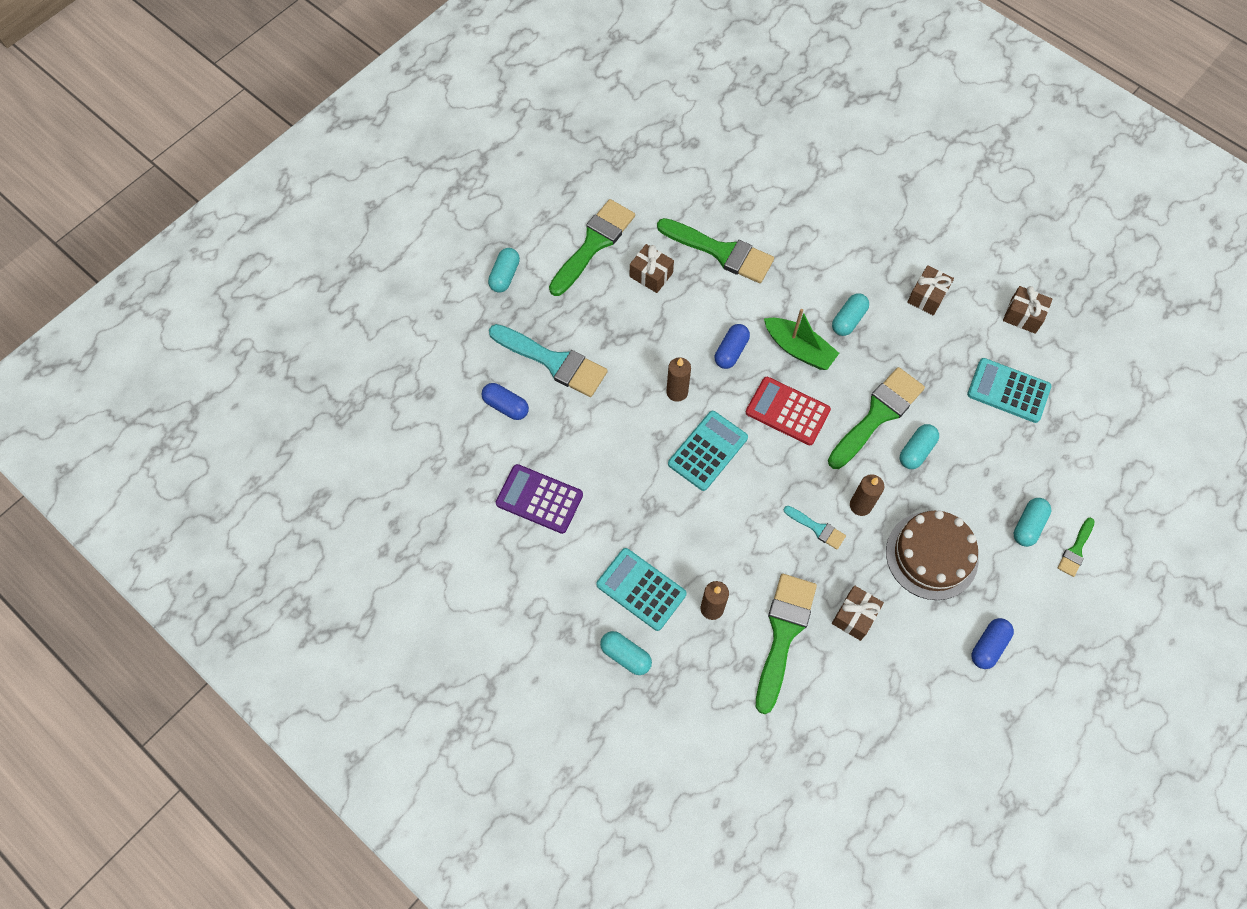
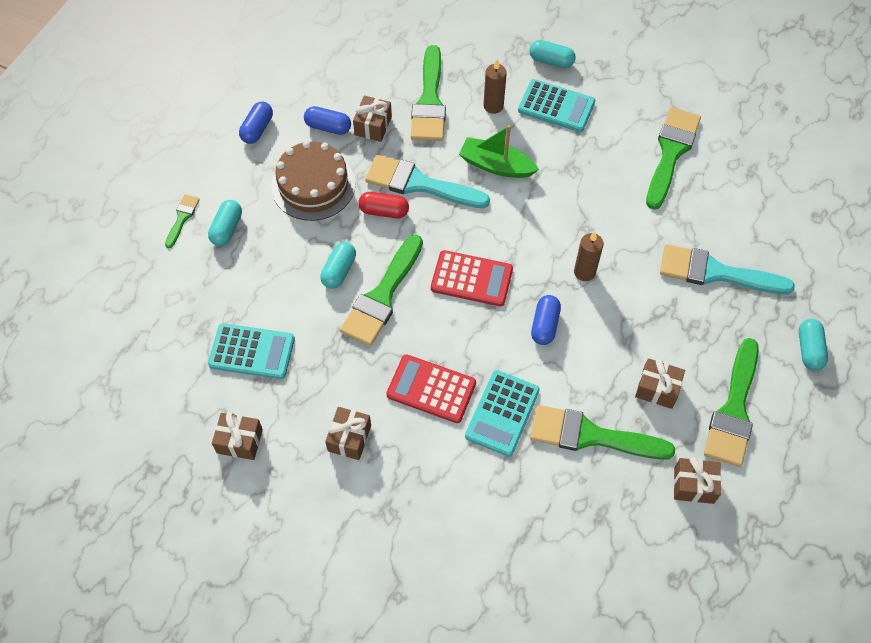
camera: 165 degrees right, 5 degrees down
(506, 406) = (740, 221): blue capsule -> blue capsule (328, 127)
(539, 499) = (671, 152): purple calculator -> green brush
(652, 198) = (693, 485): none -> brown gift
(708, 451) = (537, 225): turquoise calculator -> turquoise calculator (502, 413)
(799, 349) = (476, 344): green boat -> green boat (496, 165)
(817, 528) = (419, 184): turquoise brush -> turquoise brush, size x2.05
(848, 320) = (431, 389): turquoise capsule -> red calculator
(860, 505) = (384, 211): brown candle -> red capsule

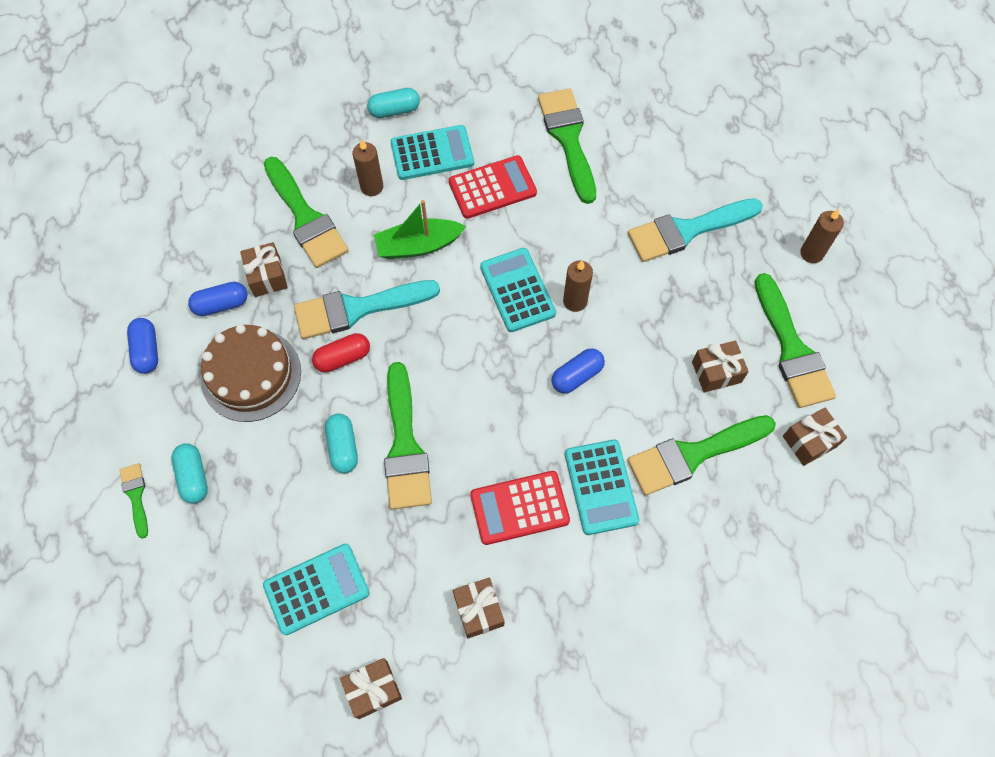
camera: 35 degrees left, 5 degrees up
(471, 279) = (477, 373): red calculator -> red calculator (492, 188)
(544, 325) = (577, 376): blue capsule -> blue capsule turned 75 degrees clockwise
(546, 239) = (517, 290): none -> turquoise calculator
(809, 349) = (811, 253): turquoise capsule -> brown candle

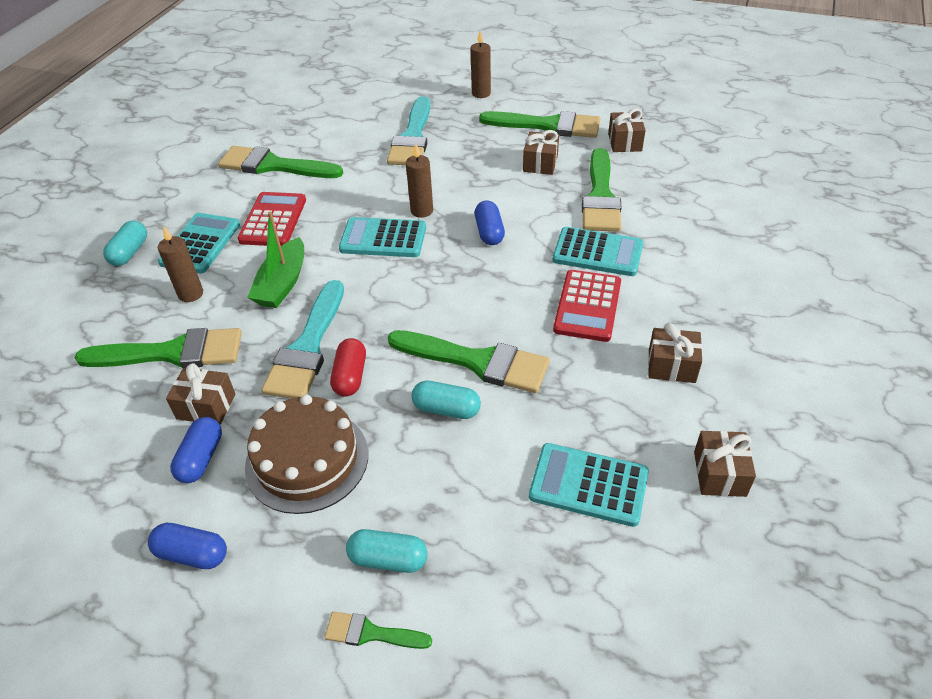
camera: 60 degrees left, 20 degrees down
(316, 589) = (588, 485): turquoise calculator -> turquoise calculator turned 75 degrees counterclockwise

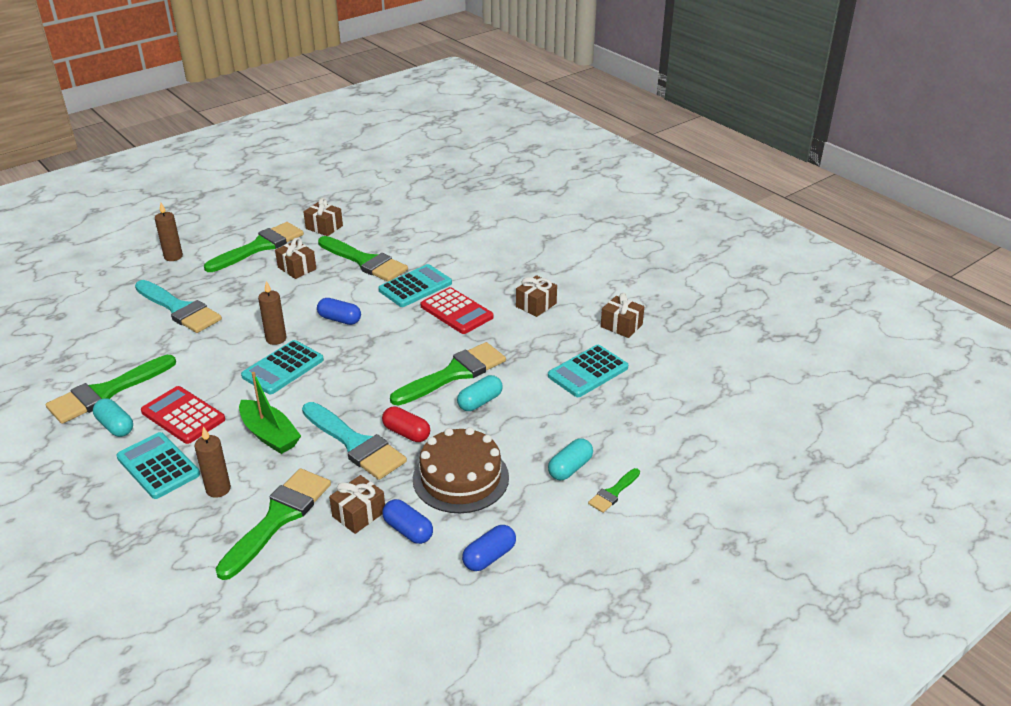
camera: 60 degrees left, 10 degrees down
(130, 252) = (111, 513): turquoise capsule -> turquoise capsule (115, 426)

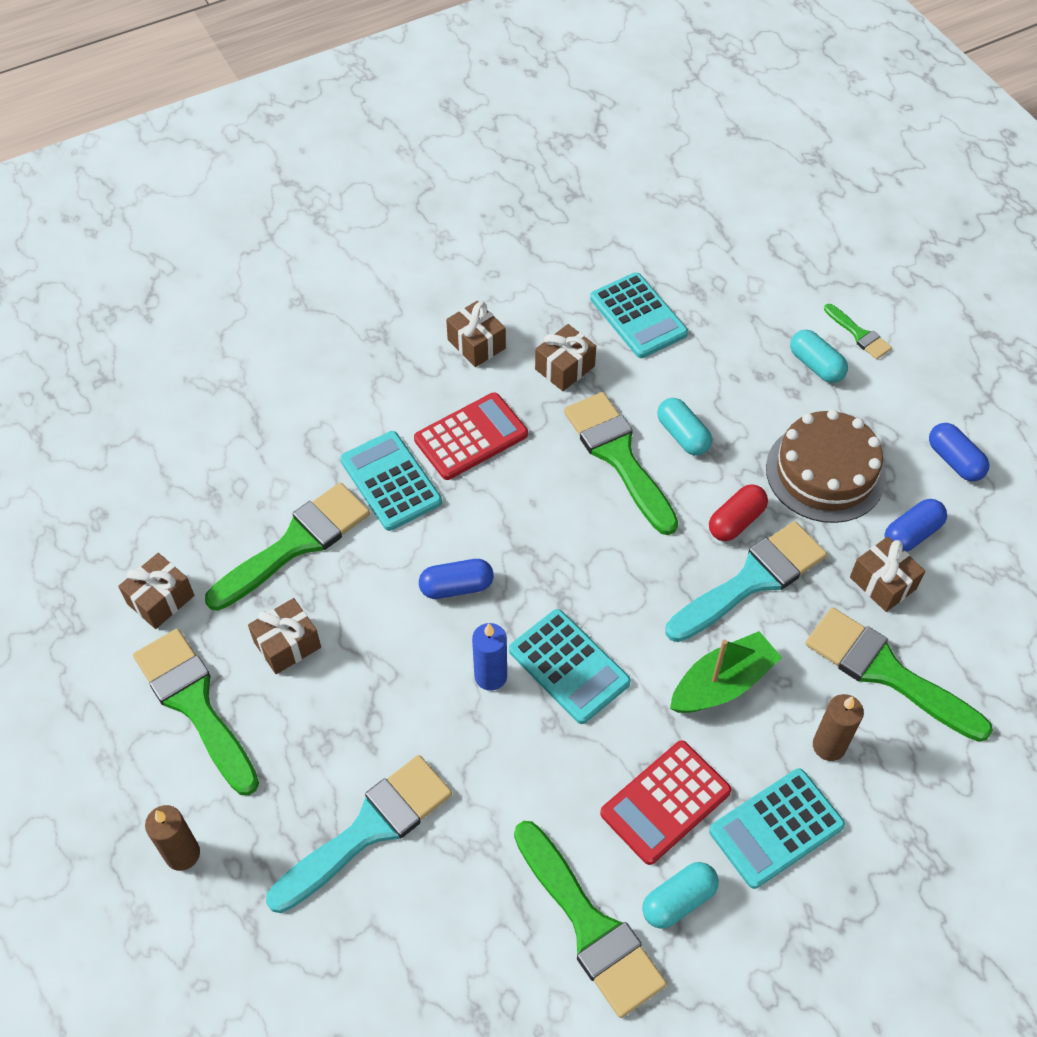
camera: 80 degrees left, 20 degrees up
(276, 339) = (490, 676): brown candle -> blue candle
(339, 319) = (456, 587): blue capsule -> blue capsule turned 45 degrees clockwise
(621, 326) = (546, 264): brown gift -> brown gift (565, 368)

